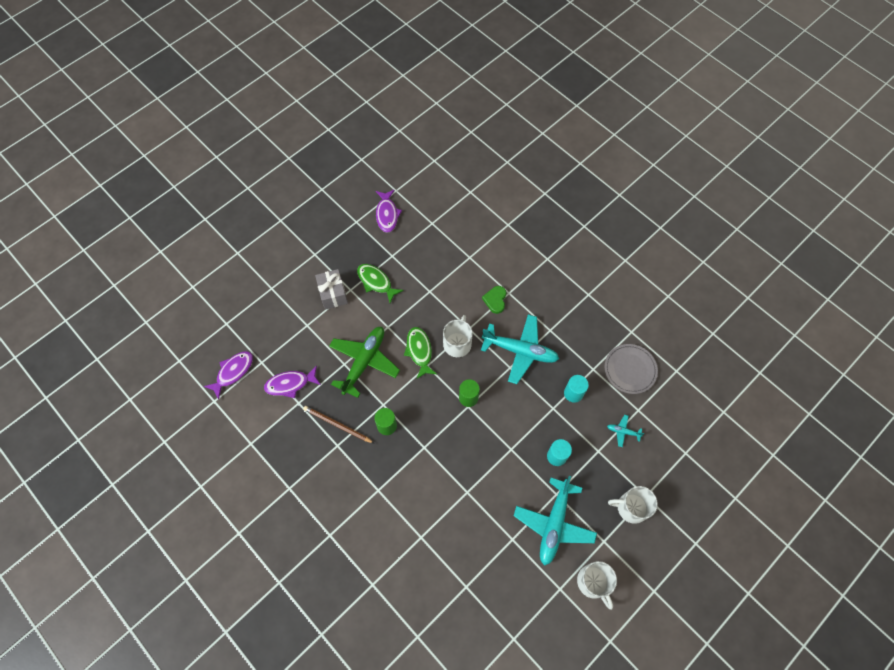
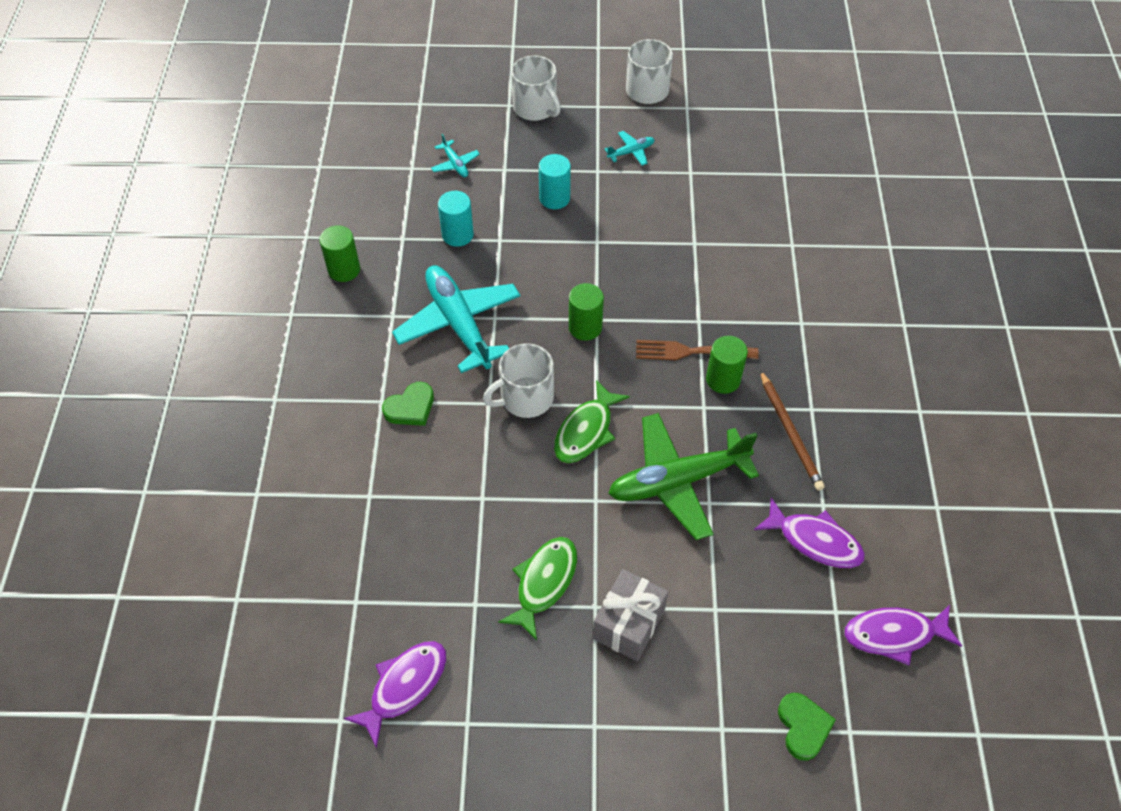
camera: 135 degrees left, 10 degrees down
(244, 311) = (803, 727): none -> green heart
(376, 282) = (544, 583): green fish -> green fish turned 150 degrees counterclockwise
(412, 427) = (691, 352): none -> brown fork
(554, 524) = (631, 152): turquoise plane -> turquoise plane, size x0.43
(595, 331) = (344, 270): none -> green cylinder
(630, 369) = (364, 205): grey plate -> none

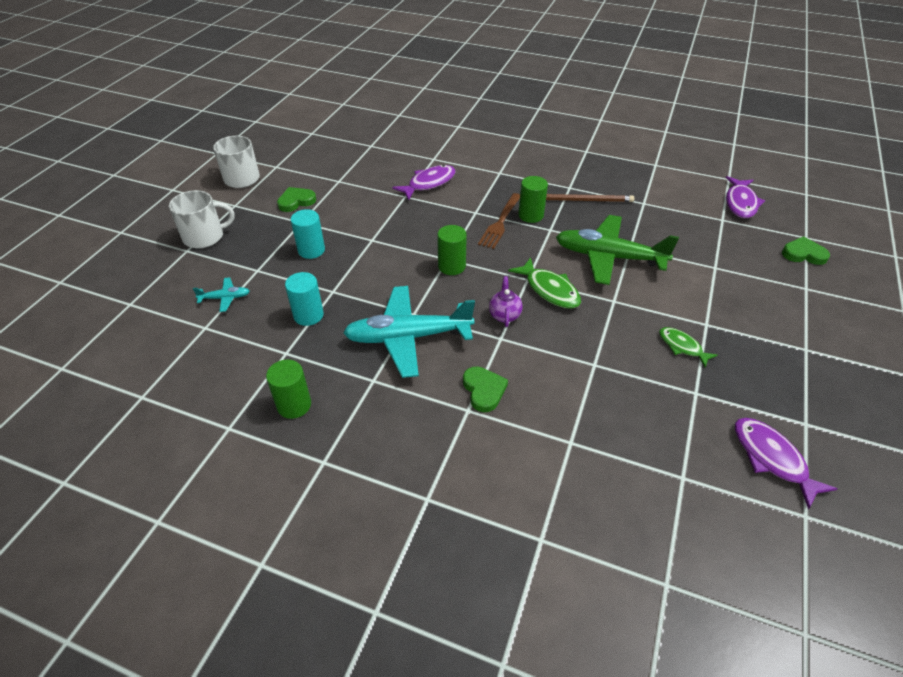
camera: 70 degrees left, 10 degrees down
(525, 398) = (504, 315): white mug -> purple teapot
(544, 583) = (682, 346): green fish -> green fish, size x0.65
(629, 624) = (723, 310): grey gift -> none
(631, 152) = (296, 201): turquoise plane -> green heart
(677, 481) = (608, 257): green plane -> green plane turned 105 degrees clockwise
(815, 541) = (670, 213): purple fish -> purple fish (429, 183)

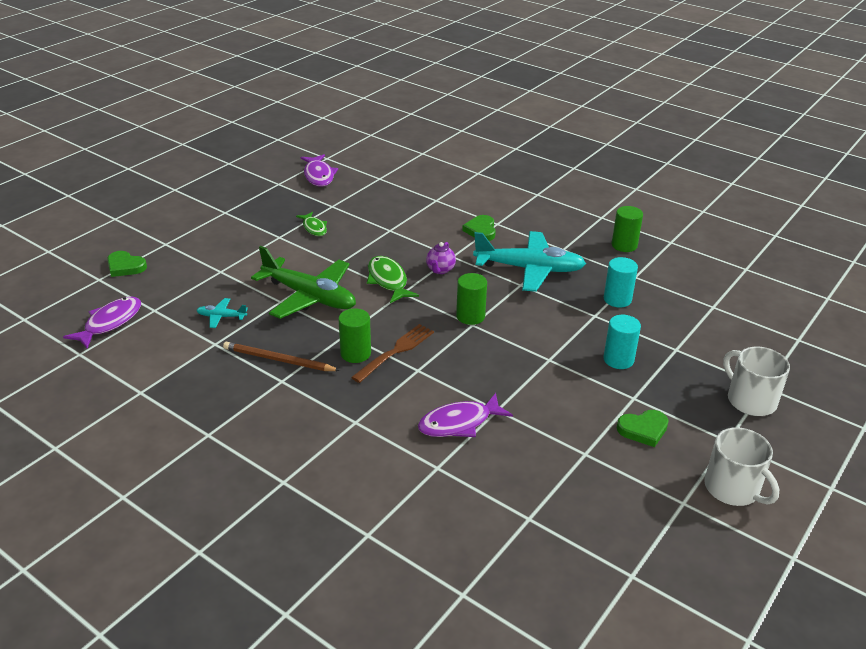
camera: 165 degrees left, 10 degrees down
(204, 237) = (750, 400): white mug -> white mug turned 60 degrees clockwise
(225, 298) = (702, 328): turquoise plane -> turquoise plane (221, 317)

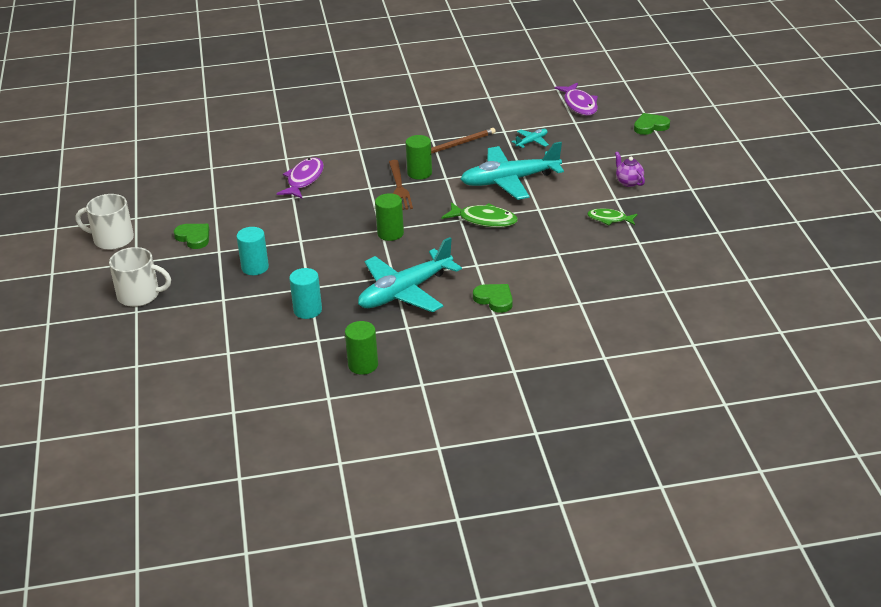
camera: 135 degrees right, 0 degrees up
(310, 297) = (509, 181): green plane -> turquoise plane
(319, 176) = (710, 259): purple fish -> none
(440, 270) = (465, 249): purple teapot -> purple teapot (628, 182)
(643, 430) = (194, 237): green heart -> green heart turned 105 degrees clockwise

